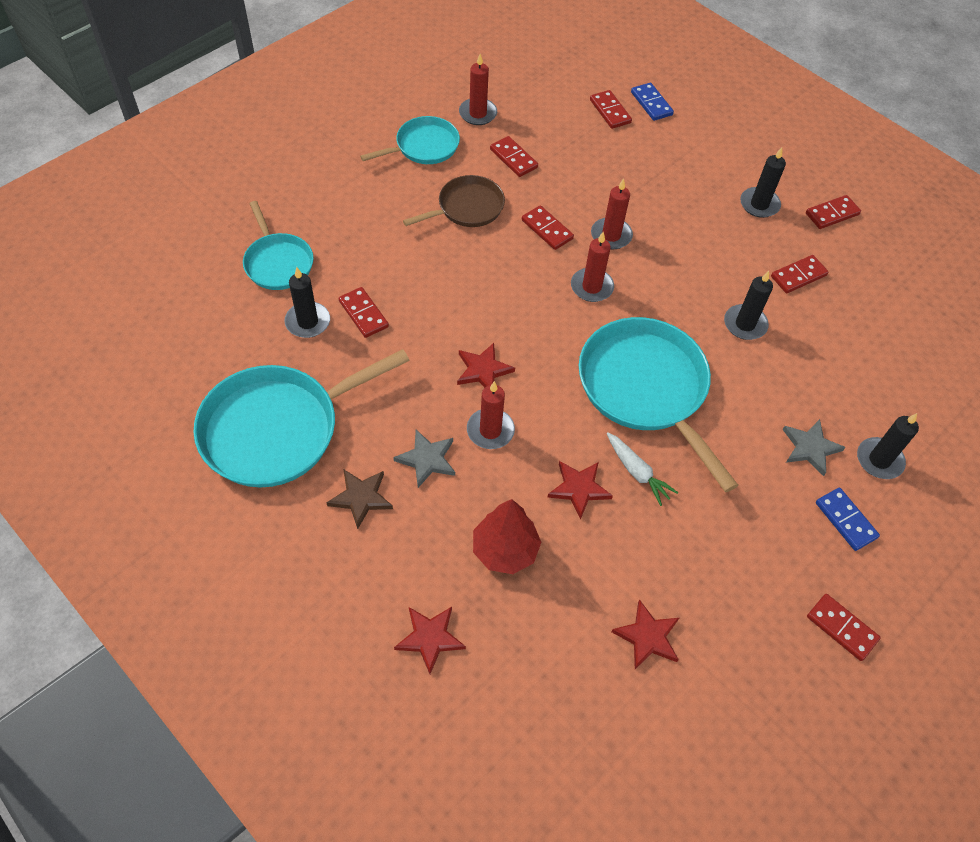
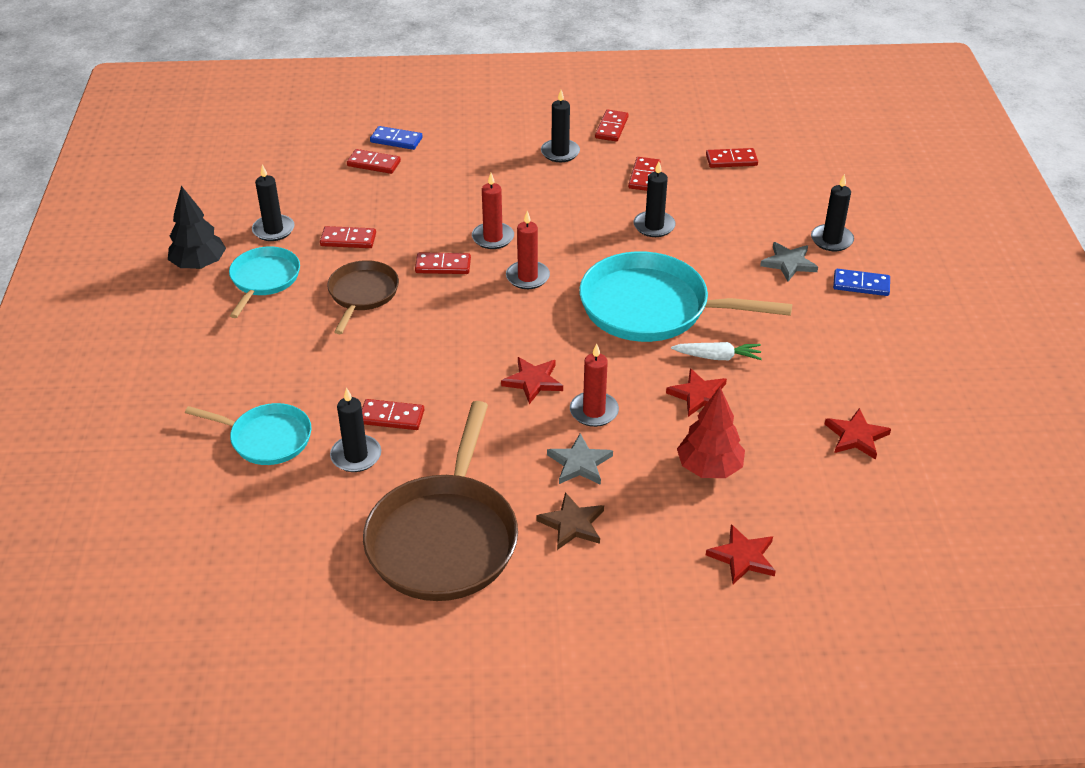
camera: 45 degrees left, 15 degrees down
(277, 429) = (444, 538): turquoise pan -> brown pan
(401, 104) = (199, 265): none -> black tree
(478, 113) = (273, 230): red candle -> black candle
(841, 628) = (938, 339): red domino -> red domino (731, 160)

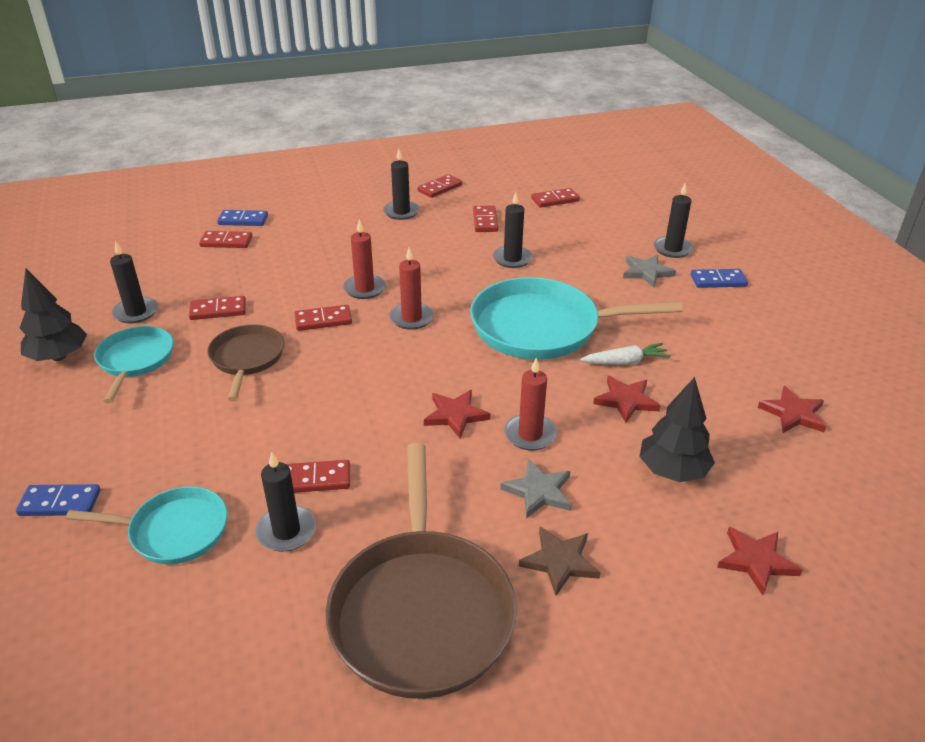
camera: 15 degrees left, 5 degrees down
(182, 399) = (60, 503): none -> blue domino
(611, 128) = (440, 188): red domino -> red domino turned 45 degrees clockwise
(709, 468) = (672, 471): red tree -> black tree

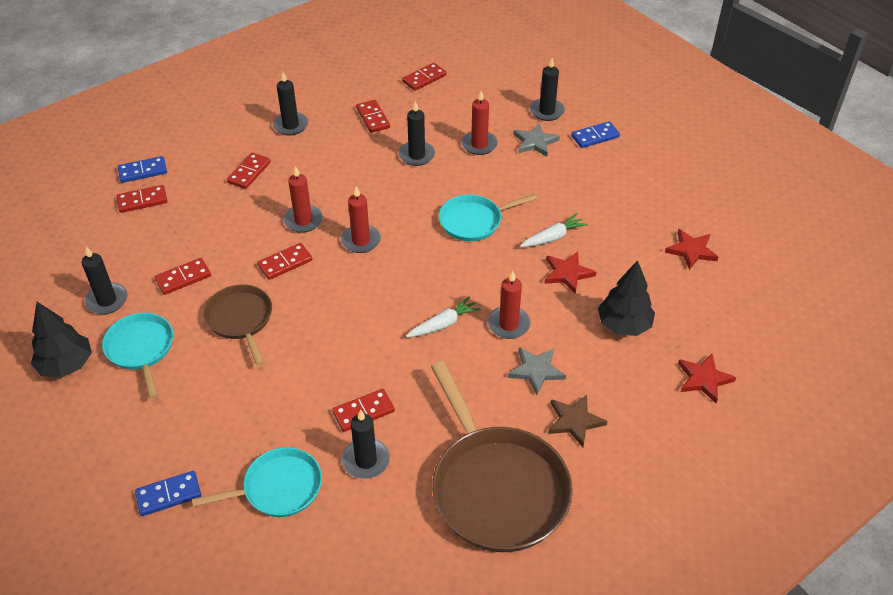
camera: 20 degrees left, 10 degrees up
(440, 188) = (312, 88): red domino -> red domino (249, 172)
(455, 415) = (443, 324): red star -> white carrot
(542, 327) = (474, 221): turquoise pan -> turquoise pan, size x0.57
(583, 263) = (479, 144): none -> red candle

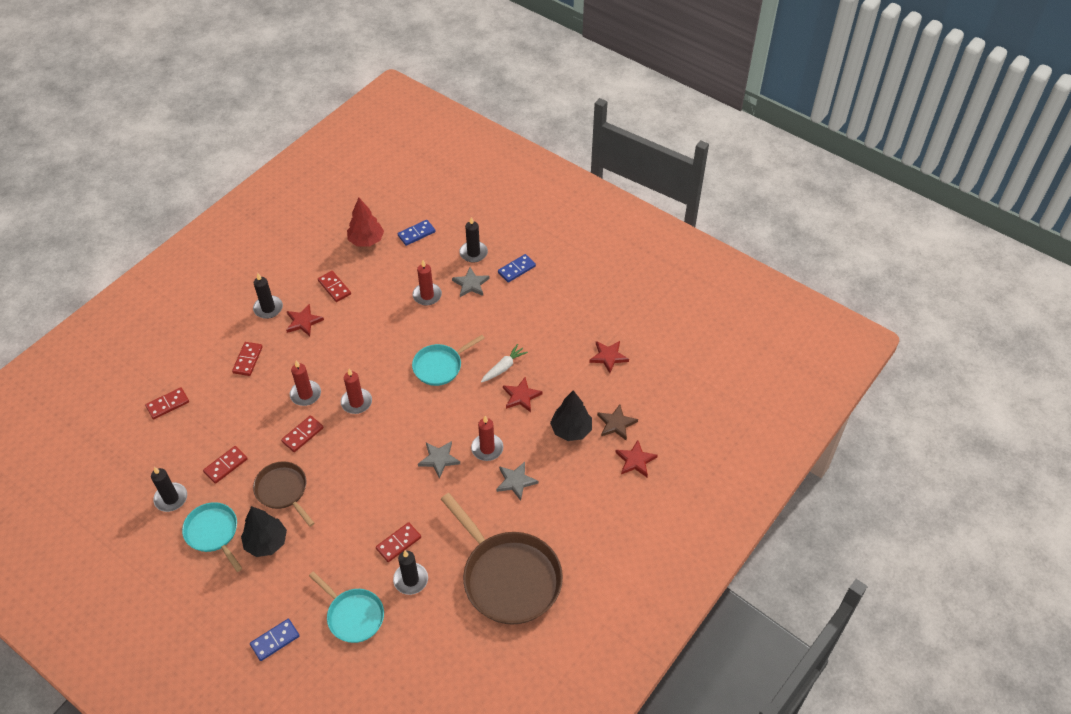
camera: 15 degrees left, 5 degrees up
(66, 365) = (159, 559): black tree -> black tree (266, 542)
(143, 171) = (158, 377): blue domino -> blue domino (416, 234)
(278, 488) = (353, 615): turquoise pan -> turquoise pan turned 75 degrees clockwise
(326, 145) = (303, 322): none -> red star
(416, 155) = (379, 316): black candle -> none
(424, 78) = (366, 240): red domino -> red tree
(443, 324) = (439, 459): white carrot -> grey star
(574, 421) = (551, 514): brown star -> brown star (616, 424)

